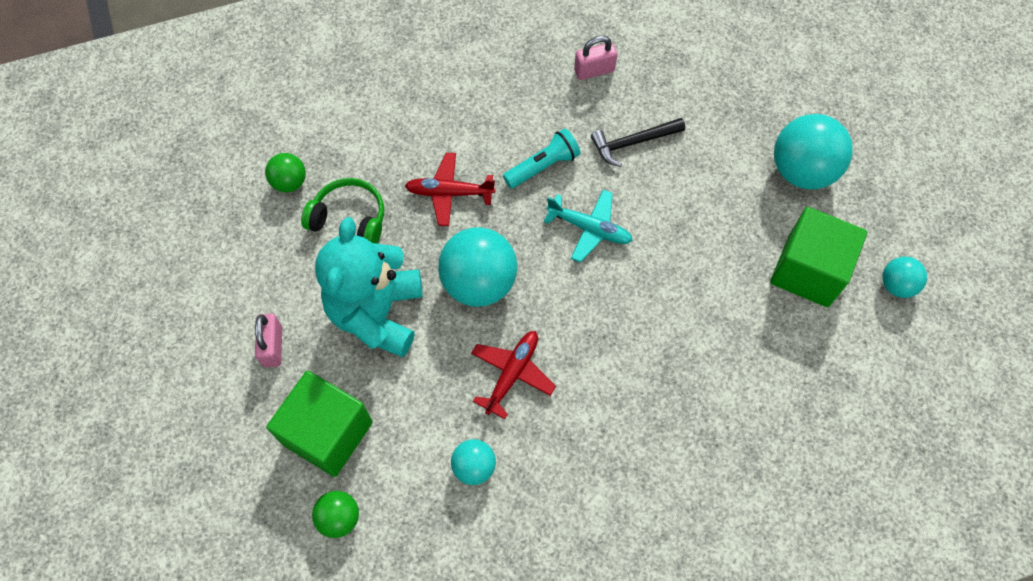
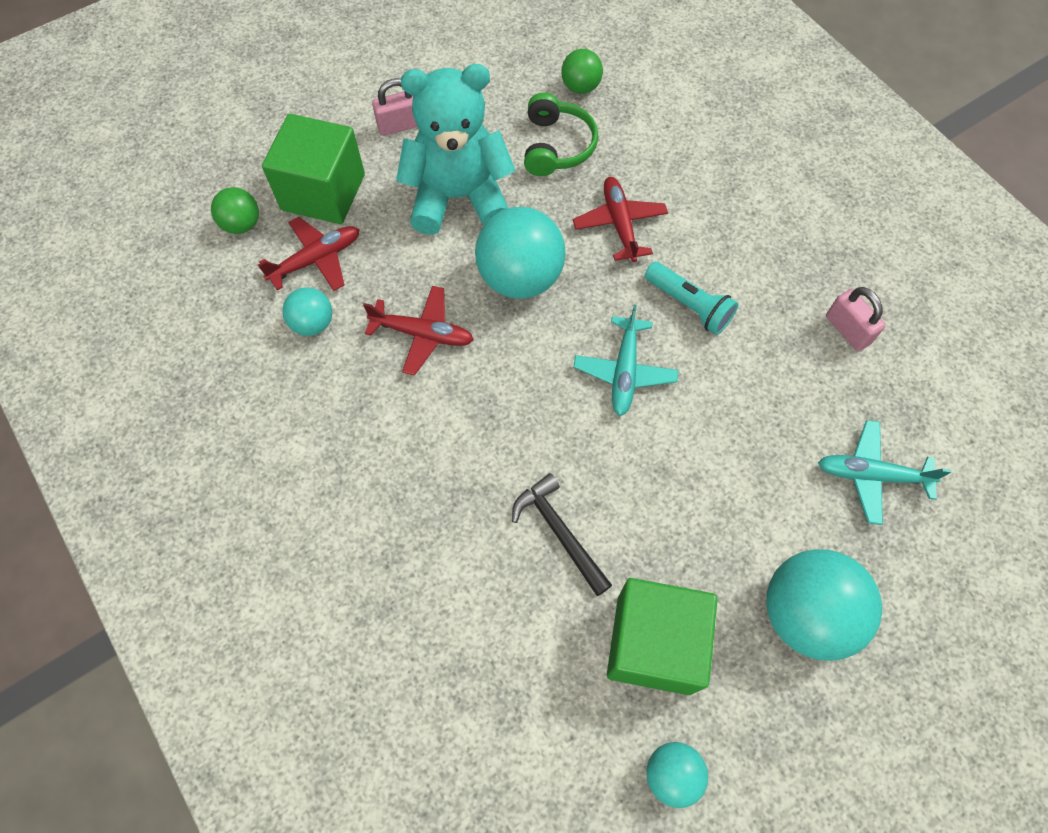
camera: 75 degrees right, 0 degrees up
(404, 452) = (316, 259): none -> red plane
(632, 143) = (761, 394): black hammer -> black hammer (559, 532)
(711, 97) = (871, 475): none -> turquoise plane

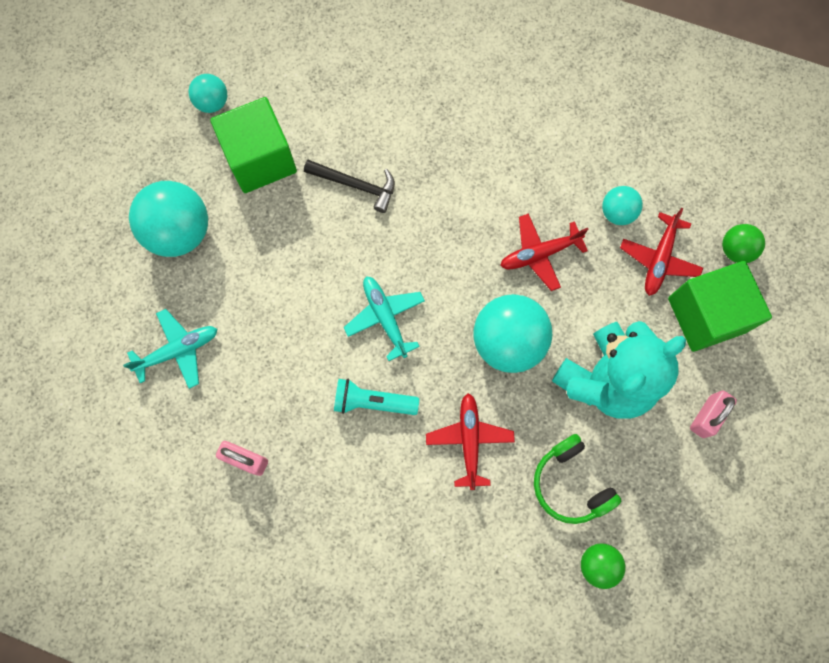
camera: 145 degrees right, 10 degrees up
(619, 224) = (469, 440): red plane -> red plane turned 135 degrees counterclockwise

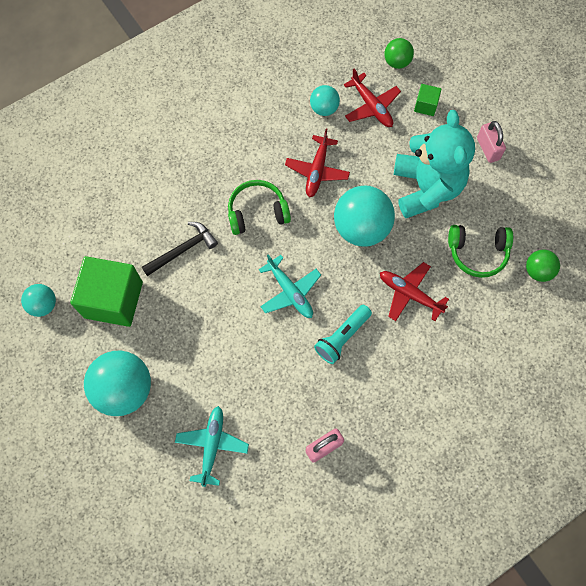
camera: 55 degrees left, 5 degrees down
(385, 317) = (290, 292): turquoise plane -> turquoise plane turned 135 degrees counterclockwise
(448, 227) = (257, 212): none -> green headphones
(706, 315) = (425, 105): green cube -> green cube, size x0.45

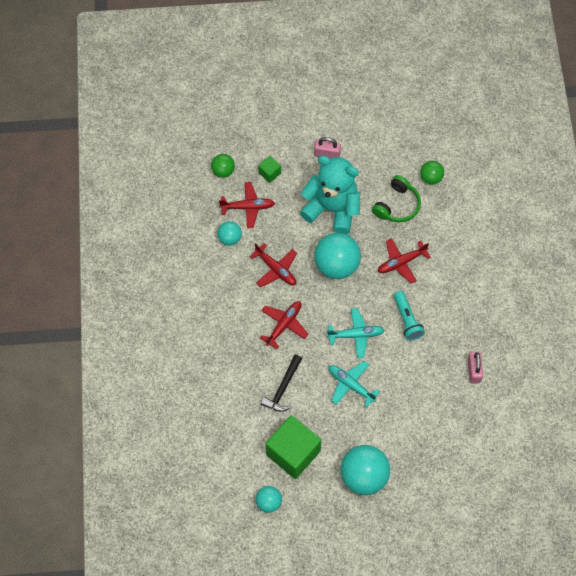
camera: 60 degrees left, 5 degrees down
(183, 250) = (283, 388): black hammer -> black hammer turned 150 degrees counterclockwise
(212, 445) = (434, 439): turquoise plane -> turquoise plane (351, 385)
(257, 212) = (284, 325): green headphones -> red plane

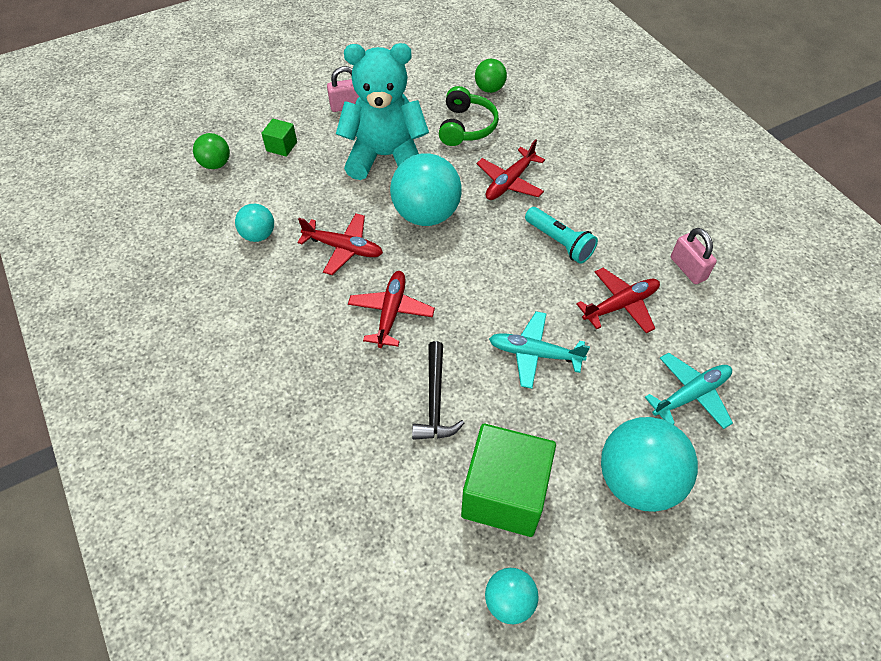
camera: 25 degrees left, 10 degrees down
(248, 207) = (269, 191): red plane -> red plane (620, 305)
(356, 335) = (502, 286): turquoise plane -> turquoise plane (690, 395)

